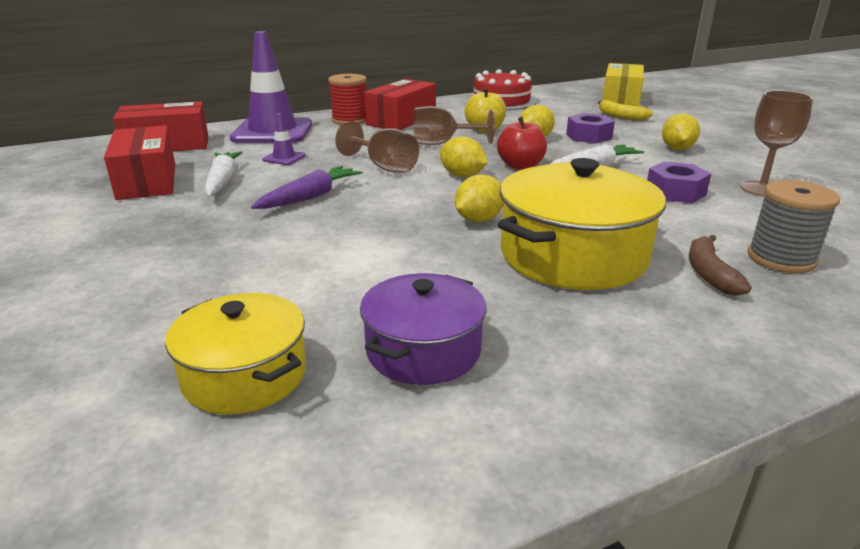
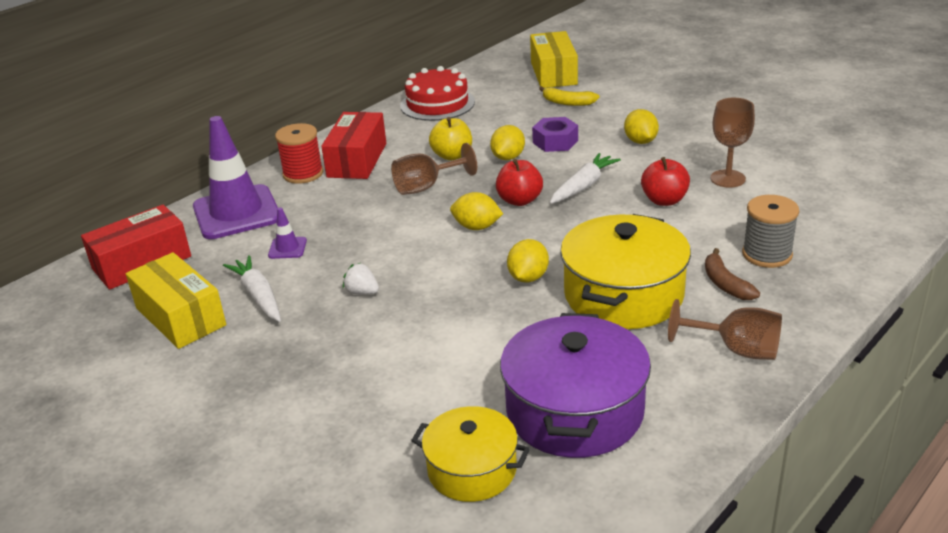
camera: 20 degrees left, 5 degrees up
(147, 181) = (180, 317): red box -> yellow box
(310, 197) = (362, 292): purple carrot -> white strawberry
(384, 167) = (396, 235): brown goblet -> brown goblet (736, 349)
(423, 350) = (575, 411): purple pot -> purple pot, size x1.63
(675, 192) = (664, 200): purple nut -> red apple

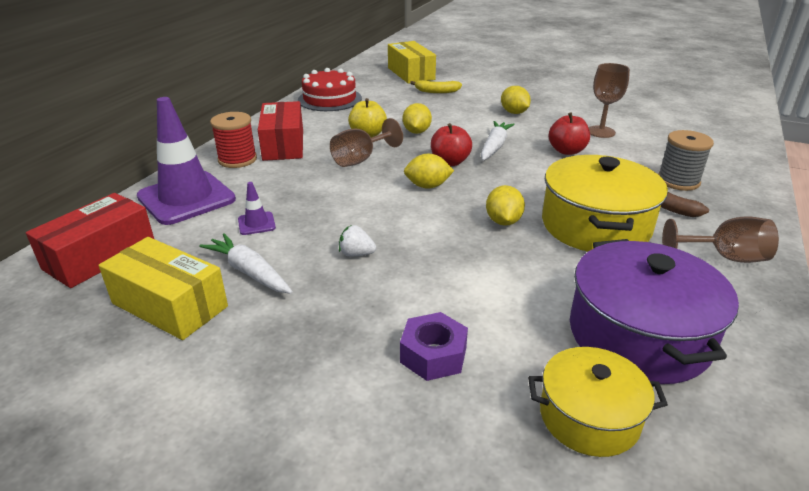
camera: 20 degrees left, 0 degrees up
(555, 142) = (447, 118): purple nut -> purple nut (433, 355)

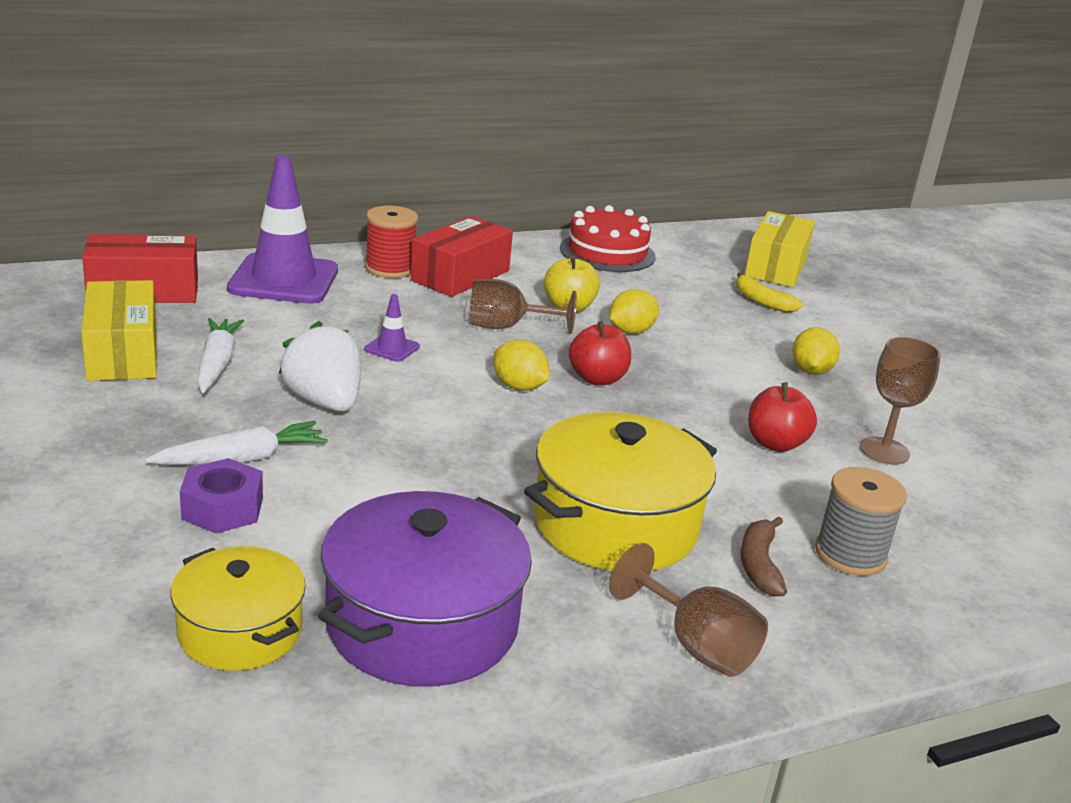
camera: 40 degrees right, 5 degrees down
(256, 223) = (296, 331): purple traffic cone -> purple traffic cone (392, 348)
(356, 254) = (324, 402): white strawberry -> white strawberry, size x1.99
(494, 147) = (689, 392): white carrot -> white carrot (242, 459)
(503, 221) = (522, 460): yellow lemon -> none

